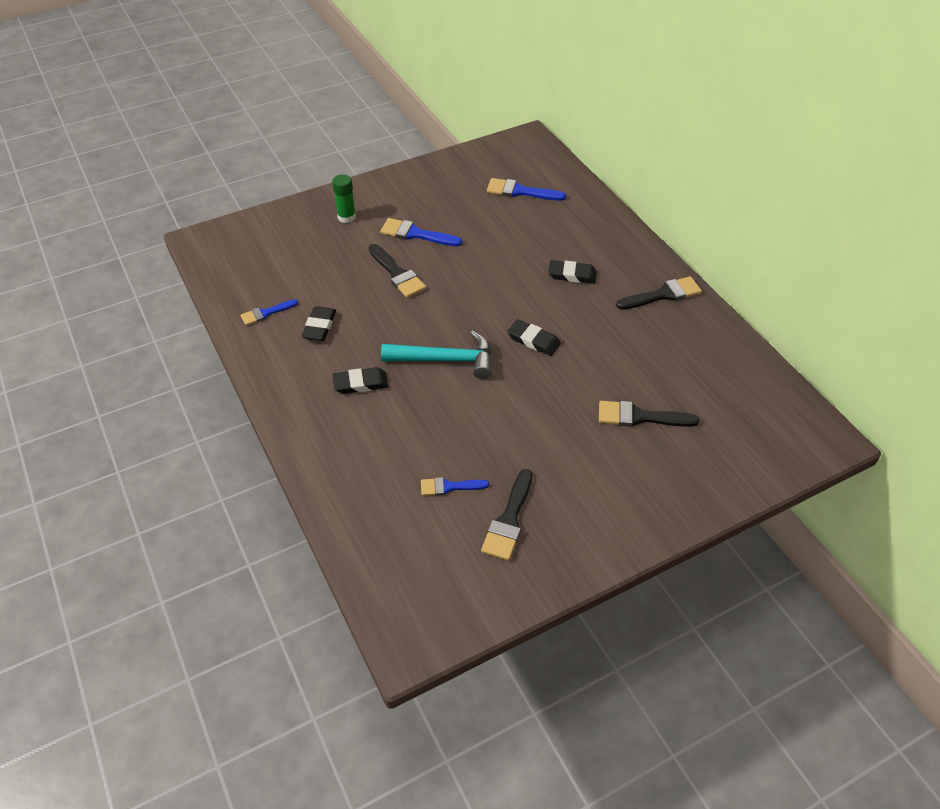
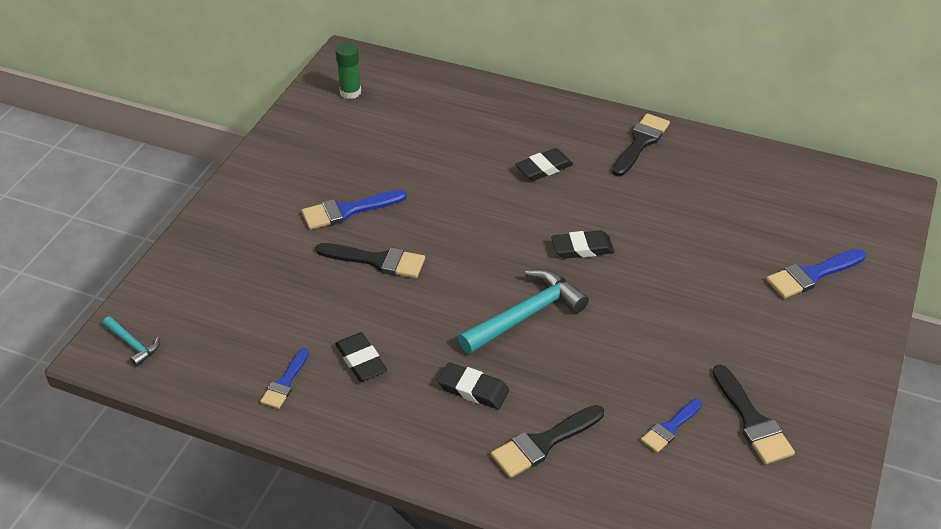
camera: 40 degrees left, 5 degrees down
(217, 244) = (132, 344): none -> turquoise hammer
(346, 217) = (250, 233): green glue stick -> green glue stick (350, 92)
(360, 383) = (473, 389): black eraser -> black eraser turned 75 degrees clockwise
(520, 191) = (402, 114): blue brush -> blue brush (811, 275)
(640, 417) = (746, 260): black brush -> black brush (543, 443)

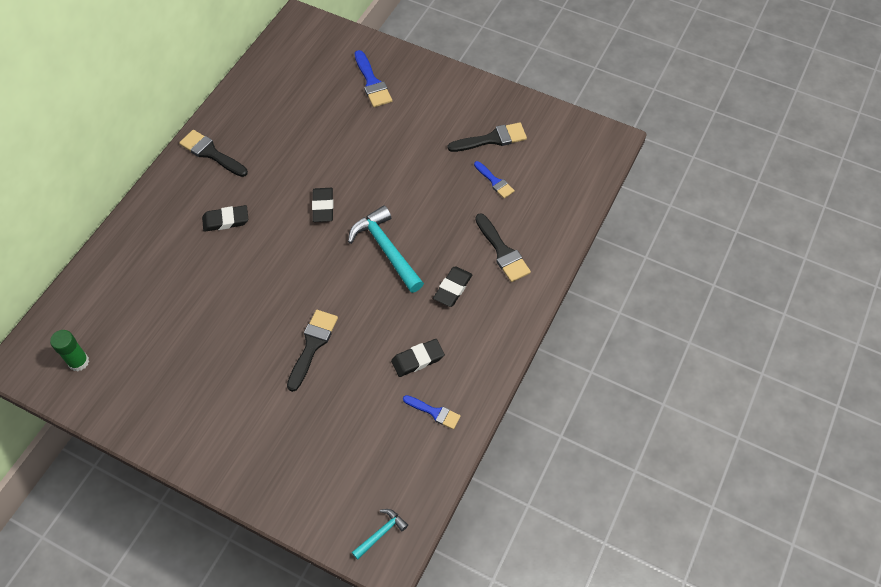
camera: 85 degrees left, 15 degrees up
(347, 211) = (247, 366): blue brush -> none
(544, 168) = (226, 220): black eraser -> black eraser turned 75 degrees counterclockwise

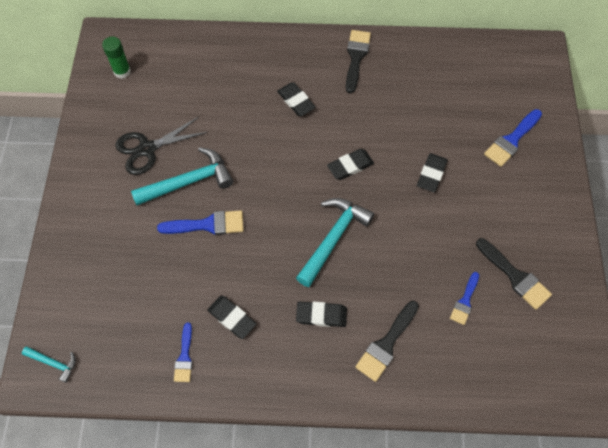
camera: 65 degrees right, 5 degrees up
(193, 369) = (147, 149): none -> black scissors
(255, 345) = (188, 182): none -> turquoise hammer
(312, 345) = (207, 225): black brush -> blue brush
(369, 151) = (431, 174): none -> black eraser

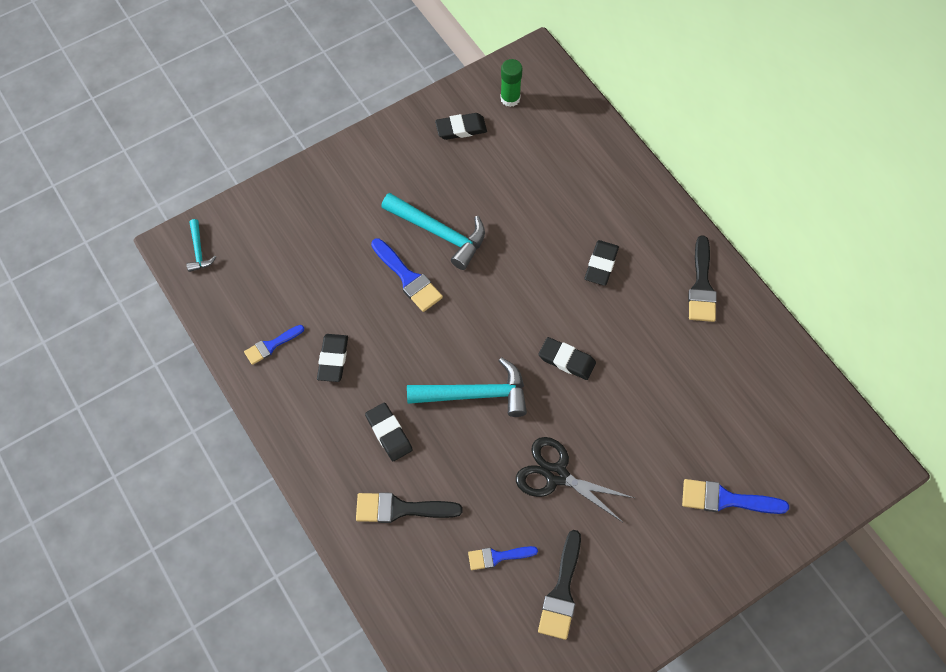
camera: 55 degrees right, 0 degrees up
(147, 149) = (446, 176): black scissors -> black scissors (556, 475)
(356, 57) = (701, 285): black brush -> black brush turned 120 degrees clockwise
(431, 174) = (618, 442): black eraser -> black eraser (461, 128)

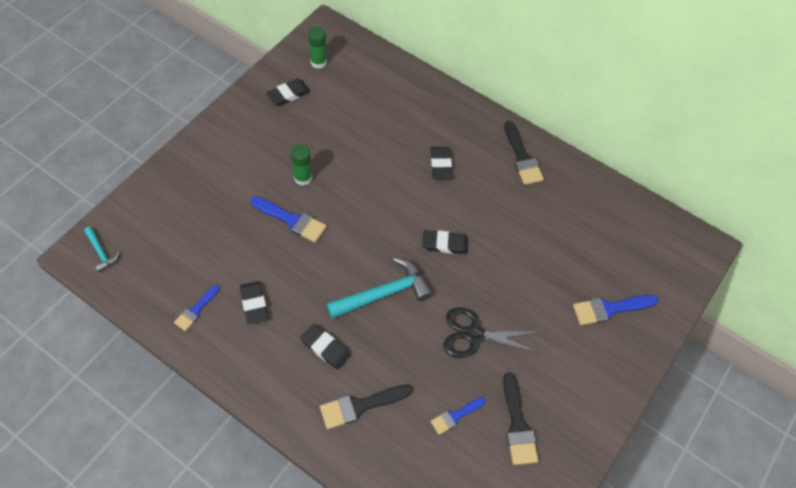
camera: 25 degrees left, 5 degrees down
(439, 233) = (303, 178): turquoise hammer -> green glue stick

